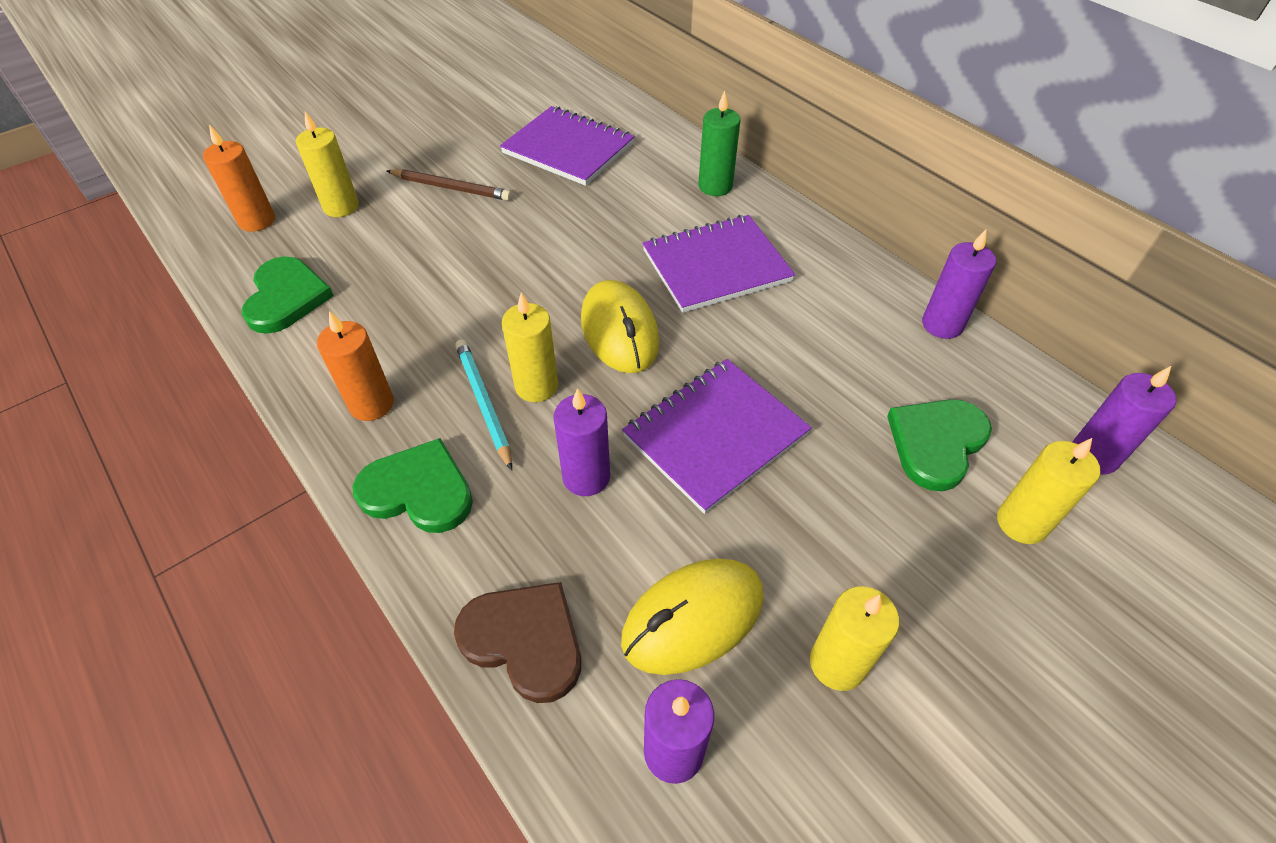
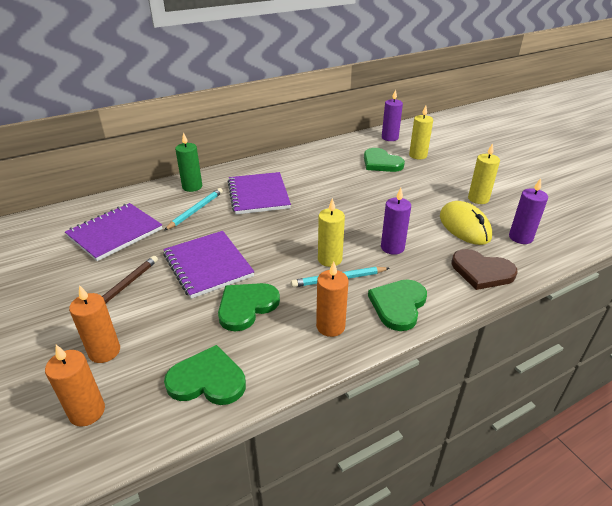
camera: 80 degrees left, 15 degrees down
(341, 207) = (104, 351): yellow candle -> orange candle
(416, 306) = (246, 306): none -> green heart
(524, 640) = (481, 271): brown heart -> brown heart turned 105 degrees counterclockwise
(619, 331) = (296, 229): yellow mouse -> none
(645, 206) = (196, 210): none -> turquoise pencil
(715, 436) = (371, 209): purple notebook -> purple notebook (208, 265)
(942, 324) = (319, 149): purple candle -> none

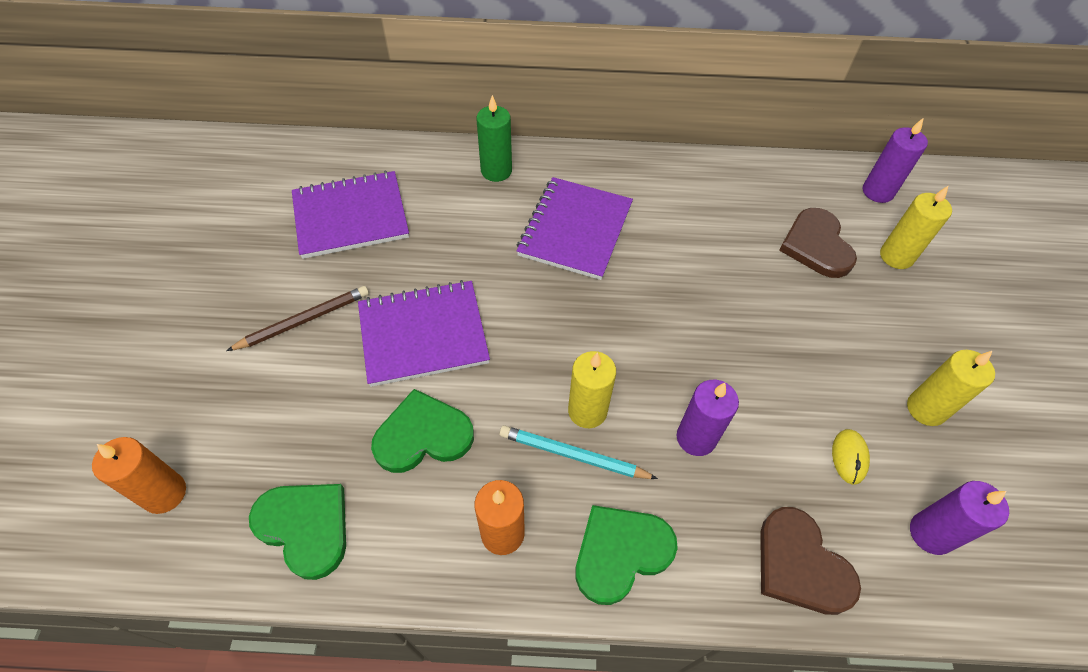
camera: 30 degrees right, 20 degrees up
(104, 351) = (229, 414): orange candle -> none
(196, 210) = (472, 221): turquoise pencil -> none
(208, 265) = (423, 335): purple notebook -> purple notebook turned 75 degrees clockwise
(381, 163) = (816, 245): green heart -> brown heart
(464, 226) = (849, 457): yellow mouse -> yellow mouse, size x0.49

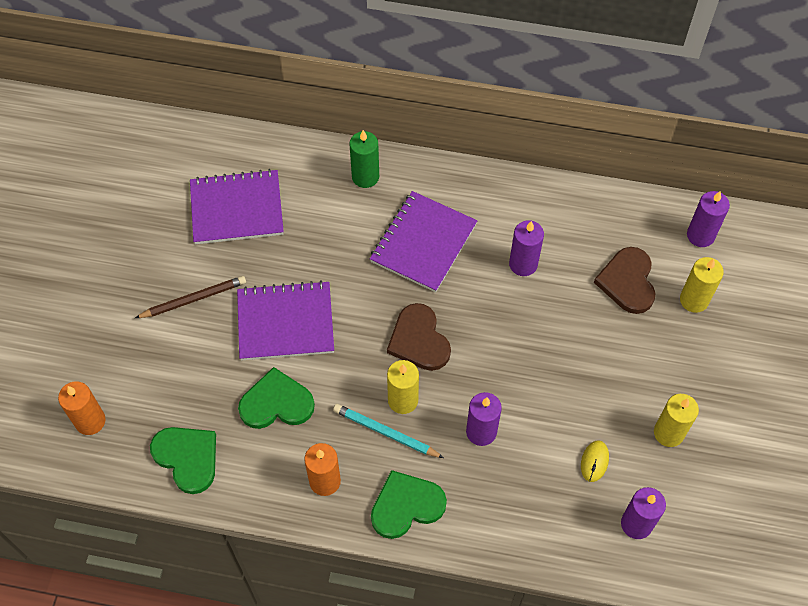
camera: 10 degrees right, 5 degrees up
(694, 240) = (523, 264): none -> purple candle
(800, 565) = (533, 532): brown heart -> brown heart (419, 340)

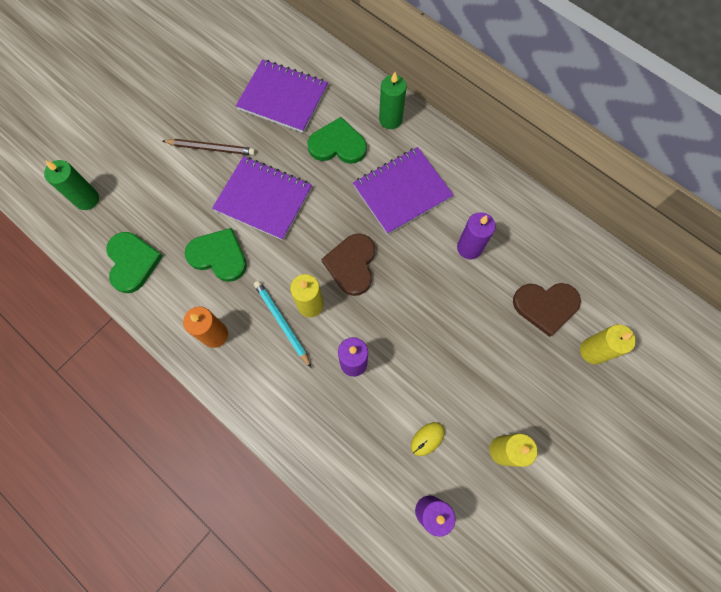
camera: 30 degrees right, 10 degrees up
(90, 421) = (87, 199): orange candle -> green candle
(406, 506) = (261, 388): green heart -> green heart (337, 144)
(627, 282) = (545, 306): brown heart -> brown heart turned 120 degrees counterclockwise
(700, 235) = (631, 300): purple candle -> none

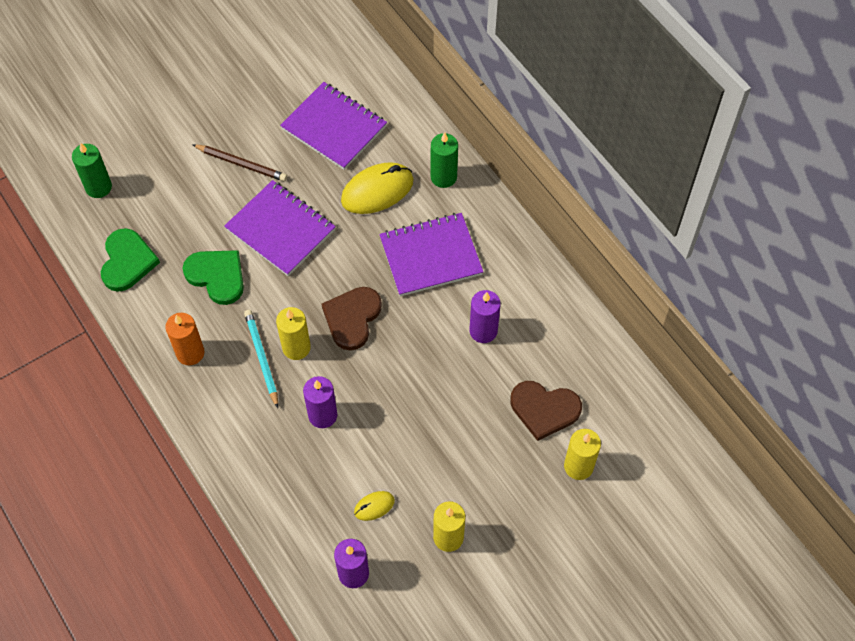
camera: 15 degrees right, 10 degrees down
(337, 144) = (377, 191): green heart -> yellow mouse

